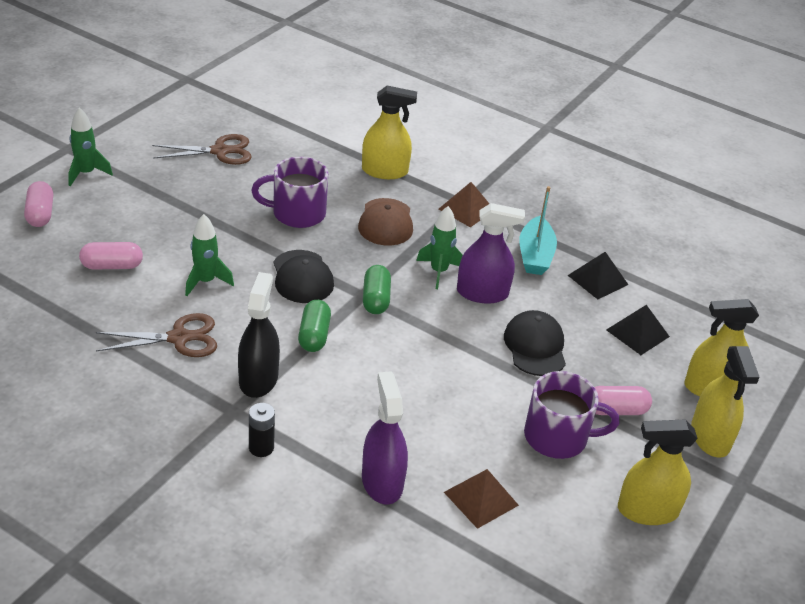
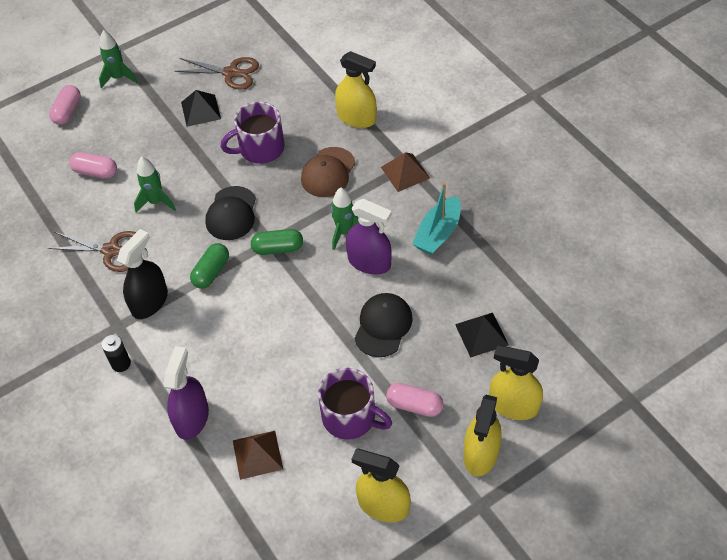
camera: 30 degrees right, 15 degrees up
(297, 213) = (260, 149): purple mug -> purple mug turned 45 degrees counterclockwise
(375, 299) = (278, 248): green capsule -> green capsule turned 60 degrees clockwise
(598, 280) = (479, 271): black pyramid -> black pyramid (201, 110)

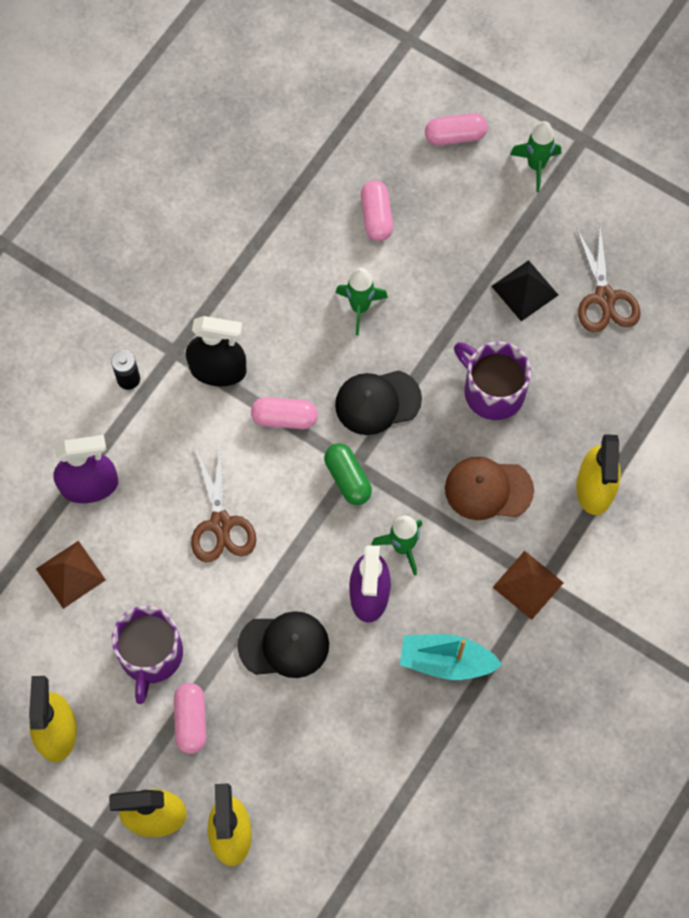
camera: 65 degrees right, 15 degrees up
(111, 250) = (271, 293): brown scissors -> brown scissors (221, 524)
(211, 272) = (284, 418): green capsule -> pink capsule
(481, 334) = (315, 765): black pyramid -> none

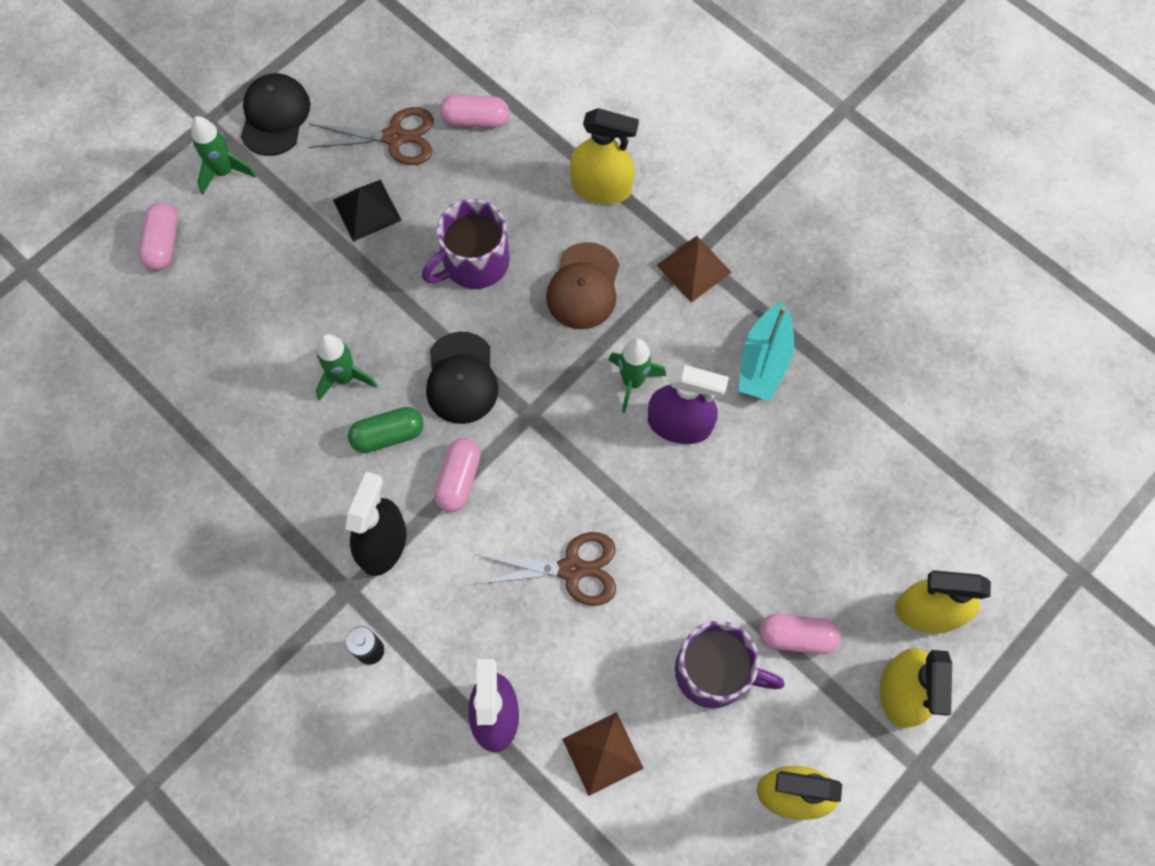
camera: 80 degrees left, 0 degrees up
(284, 645) = (724, 522): black cap -> black cap (275, 116)
(348, 478) = (544, 424): green capsule -> green capsule (388, 435)
(376, 217) = (238, 341): pink capsule -> pink capsule (475, 120)

